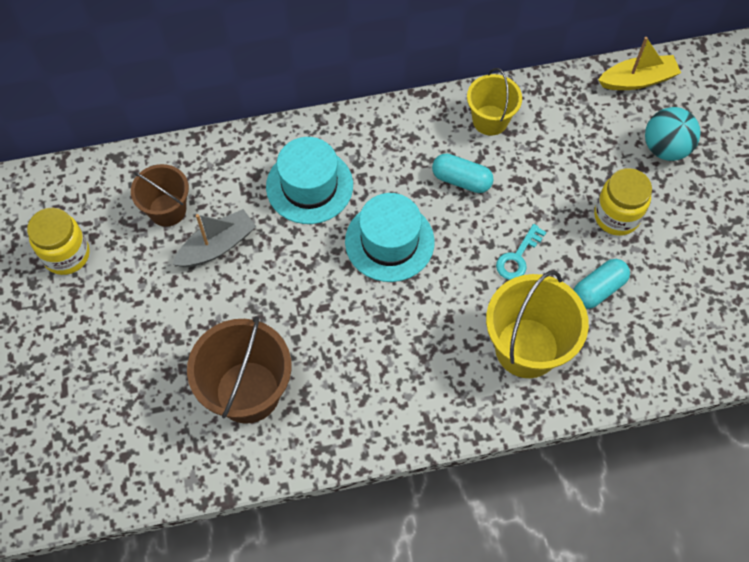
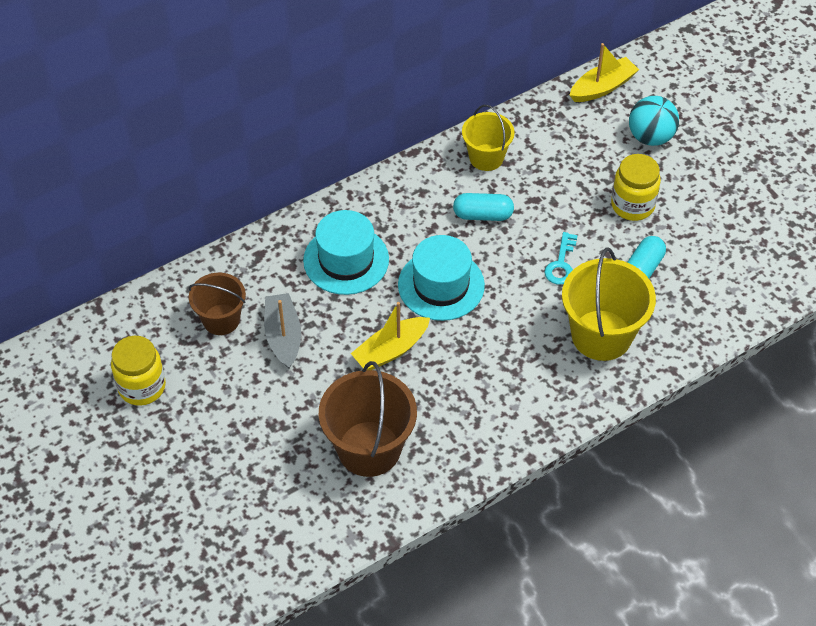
camera: 20 degrees left, 10 degrees down
(217, 246) = (283, 336): grey boat -> grey boat turned 45 degrees counterclockwise
(312, 295) = (391, 350): none -> yellow boat

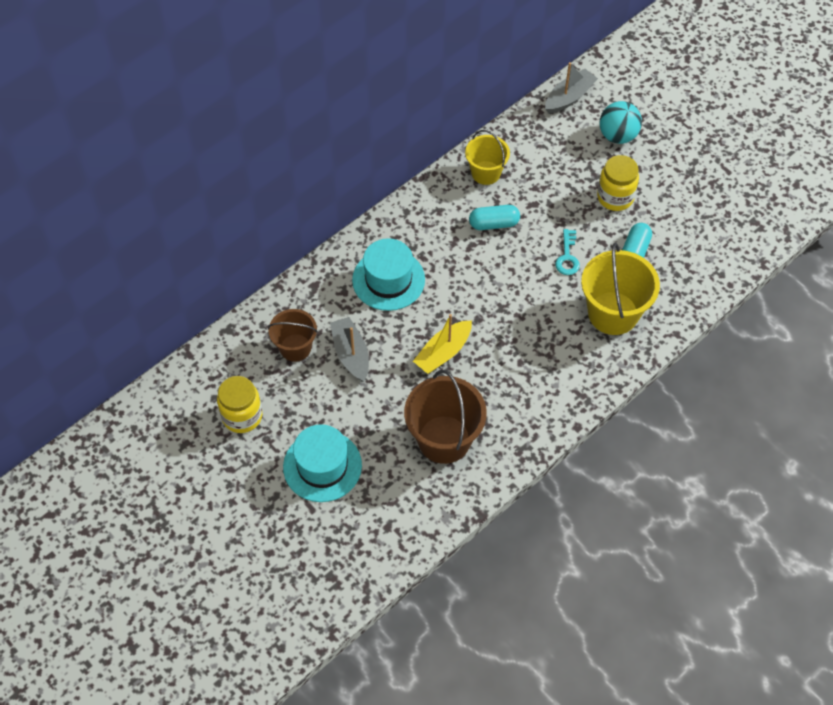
camera: 10 degrees left, 5 degrees up
(441, 285) = (472, 290): turquoise hat -> turquoise hat (322, 466)
(602, 87) = (569, 97): yellow boat -> grey boat

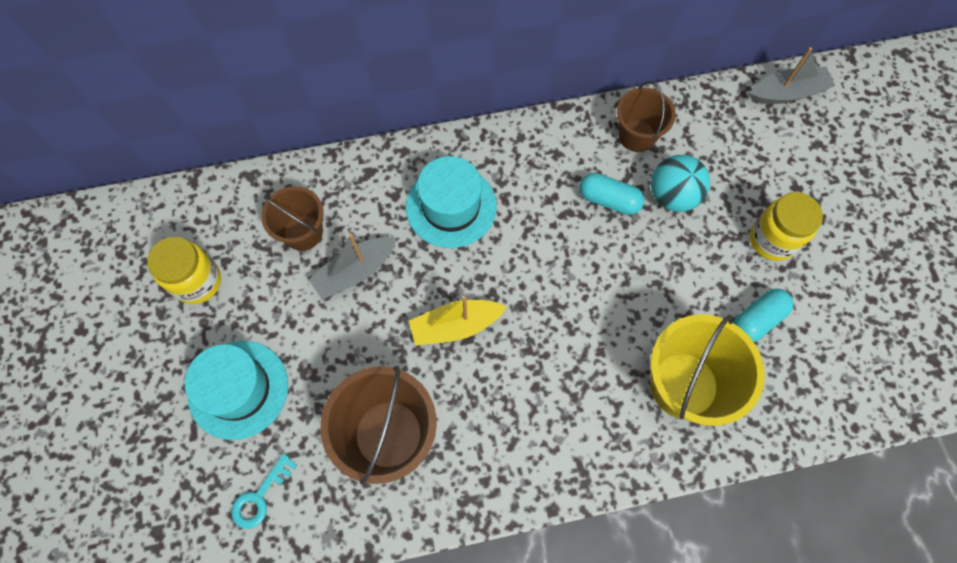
camera: 30 degrees right, 10 degrees up
(351, 354) = (355, 272): grey boat -> grey boat turned 135 degrees counterclockwise
(486, 173) = (636, 136): yellow bucket -> brown bucket
(567, 257) = (670, 284): turquoise key -> turquoise key (260, 497)
(617, 135) = (819, 165): turquoise ball -> turquoise ball (672, 196)

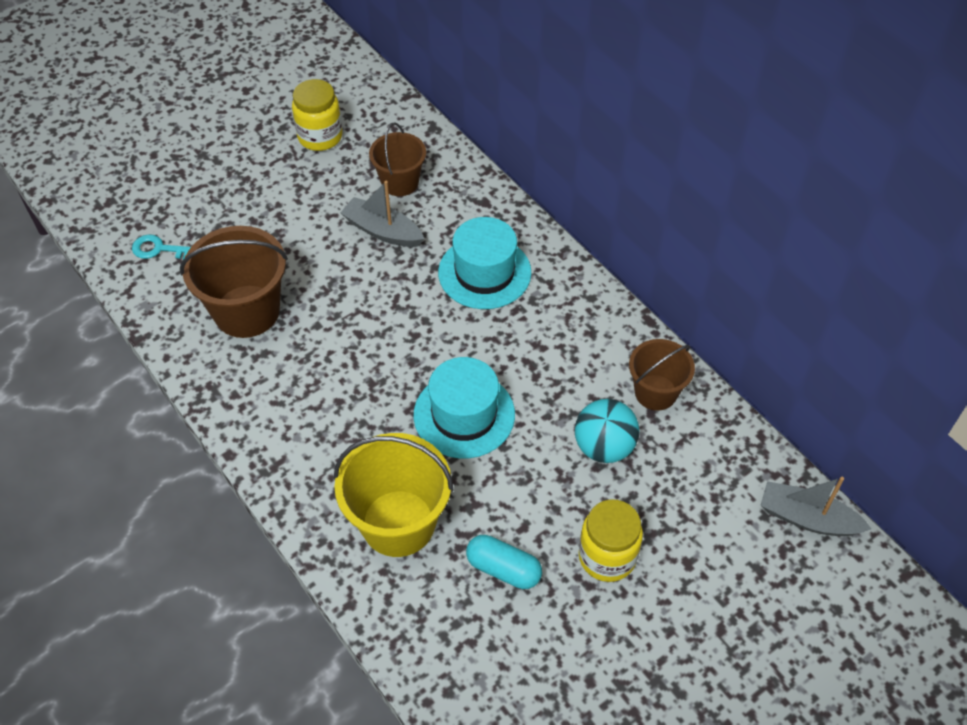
camera: 65 degrees right, 15 degrees down
(238, 389) = (242, 200): turquoise hat -> turquoise hat (464, 414)
(455, 326) = (368, 320): yellow boat -> none
(609, 200) = (565, 393): turquoise capsule -> none
(787, 93) = (807, 518): grey boat -> grey boat turned 150 degrees clockwise

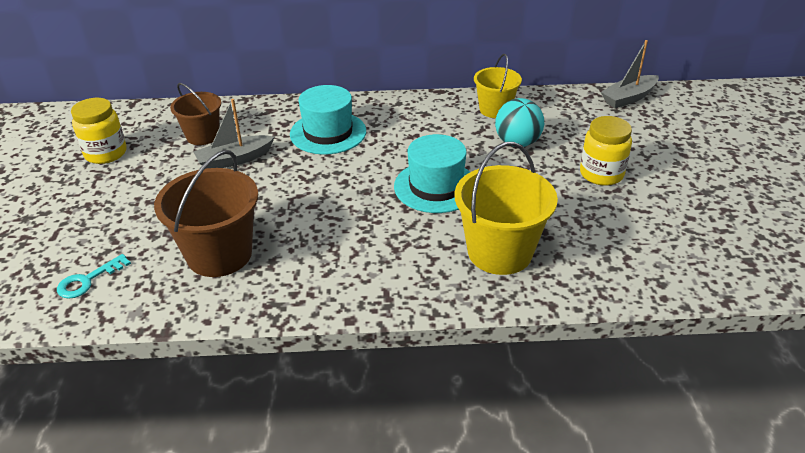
camera: 55 degrees left, 15 degrees down
(503, 569) = (578, 219): turquoise capsule -> none
(655, 392) = (495, 109): brown bucket -> yellow bucket

